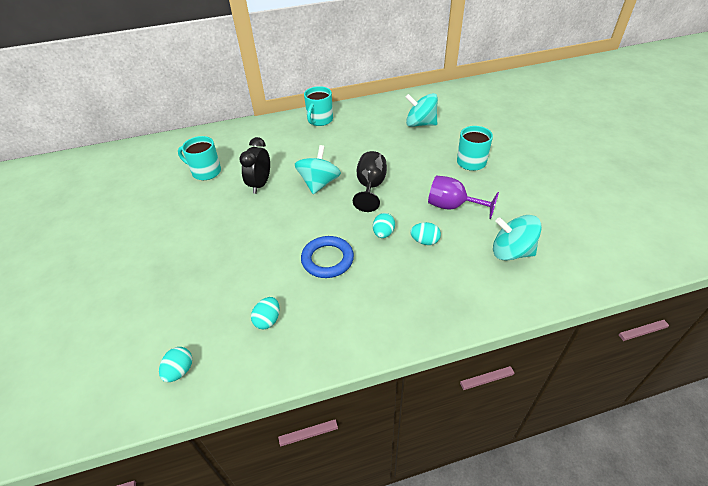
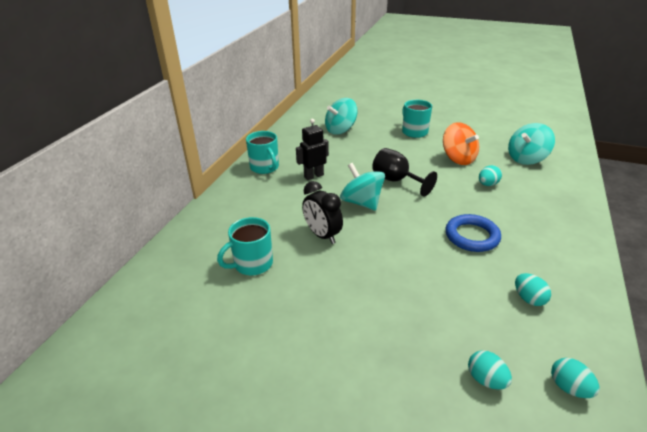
camera: 55 degrees left, 10 degrees down
(332, 145) = (313, 176): none -> black robot
(383, 233) = (462, 198): turquoise egg -> turquoise egg (486, 380)
(452, 206) = (458, 158): purple goblet -> orange spinning top

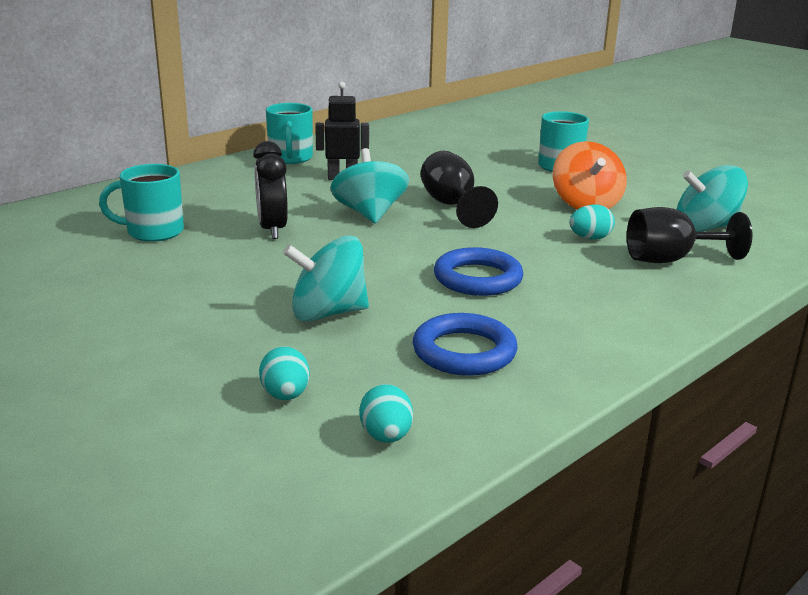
camera: 25 degrees right, 10 degrees down
(340, 130) = (449, 144): turquoise spinning top -> turquoise spinning top (328, 313)
(528, 299) = (464, 351): turquoise egg -> blue ring
(538, 188) = (670, 260): none -> black goblet

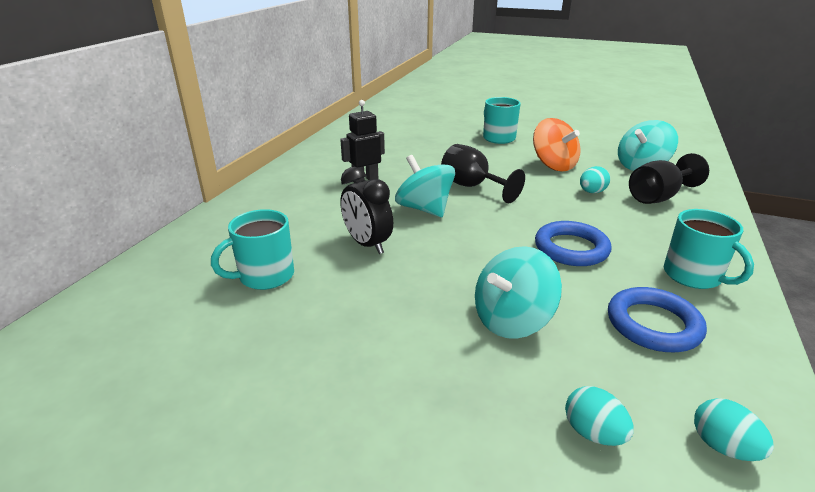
camera: 25 degrees left, 5 degrees up
(290, 158) = (303, 171): turquoise mug -> turquoise mug (693, 276)

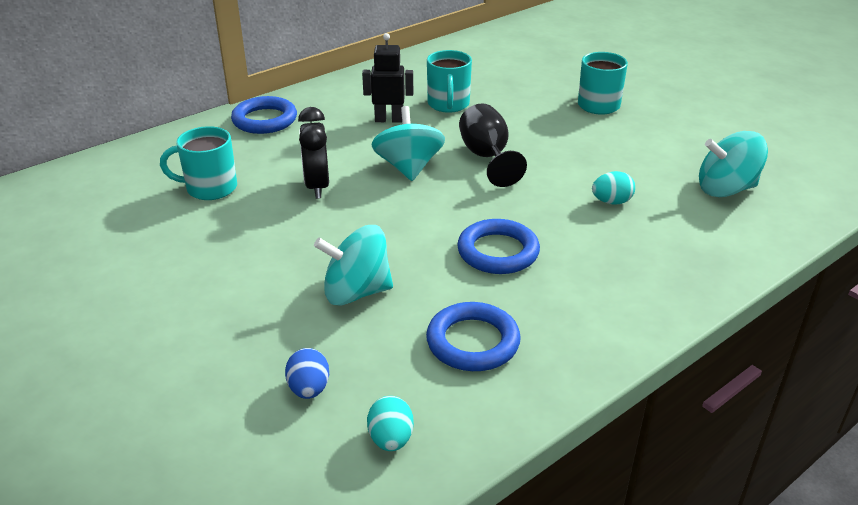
camera: 30 degrees right, 5 degrees up
(255, 206) = (264, 120): none -> blue ring
(553, 165) = (615, 157): orange spinning top -> none
(593, 433) = (309, 389): turquoise egg -> blue egg
(658, 197) = (684, 231): black goblet -> none
(693, 276) = (583, 319): turquoise mug -> turquoise mug (448, 104)

